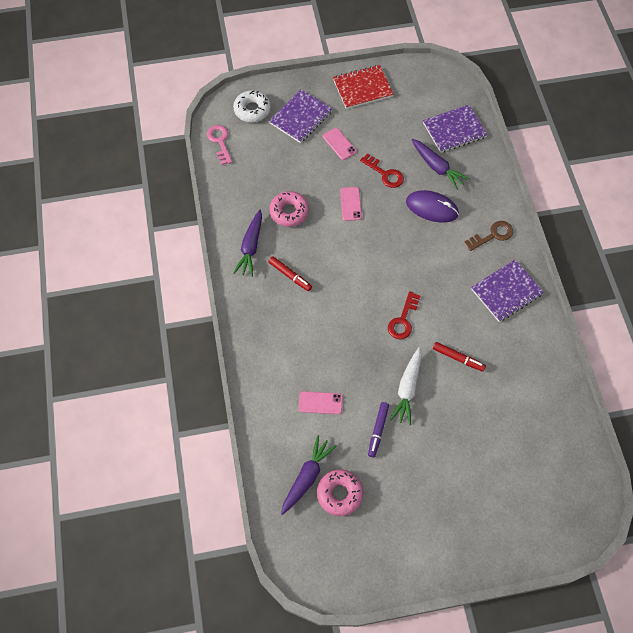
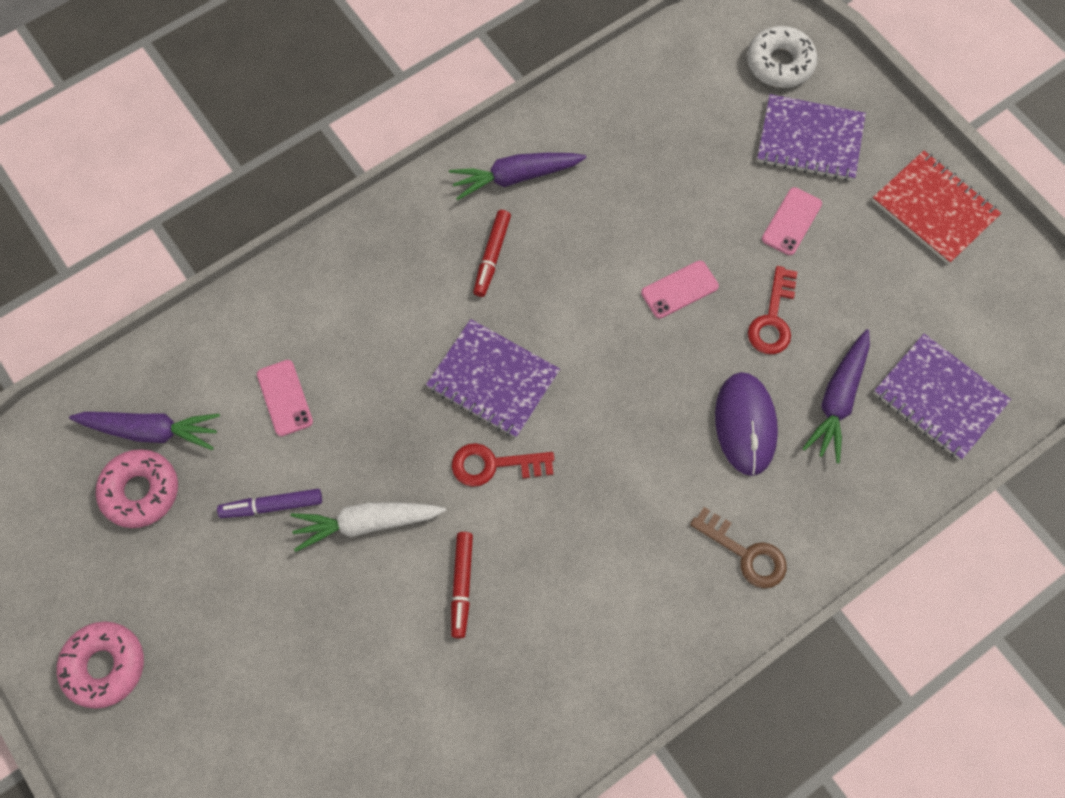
camera: 65 degrees right, 5 degrees up
(220, 141) = (689, 46): pink key -> none
(289, 212) = (611, 203): pink donut -> pink donut (104, 666)
(506, 292) = (637, 621): purple notebook -> purple notebook (493, 380)

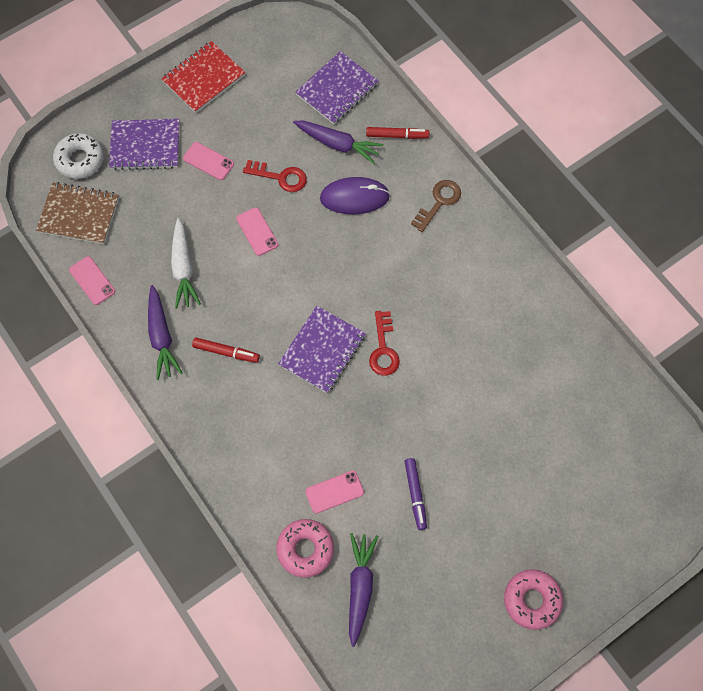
camera: 90 degrees left, 0 degrees up
(140, 491) = (406, 590): pink donut -> pink donut (305, 549)
(367, 523) = (426, 429): white carrot -> white carrot (183, 268)
(462, 585) = (466, 368): red marker -> red marker (397, 135)
(596, 91) = (92, 280): none -> pink phone
(694, 69) = (79, 214): none -> brown notebook
(810, 140) = (145, 146): purple notebook -> purple notebook turned 75 degrees clockwise

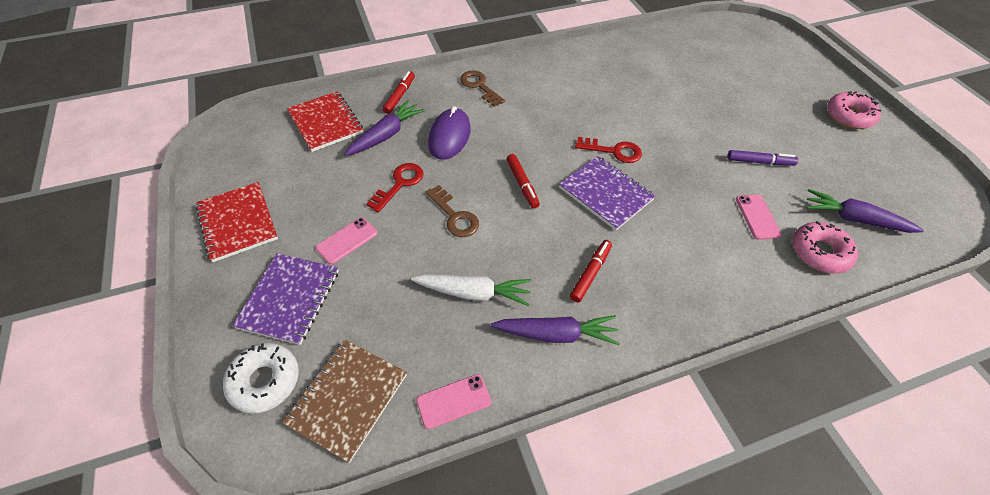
camera: 75 degrees left, 15 degrees down
(257, 231) = (454, 216): pink phone -> brown key
(312, 276) = (522, 184): none -> red marker
(337, 89) = (326, 123): purple notebook -> red notebook

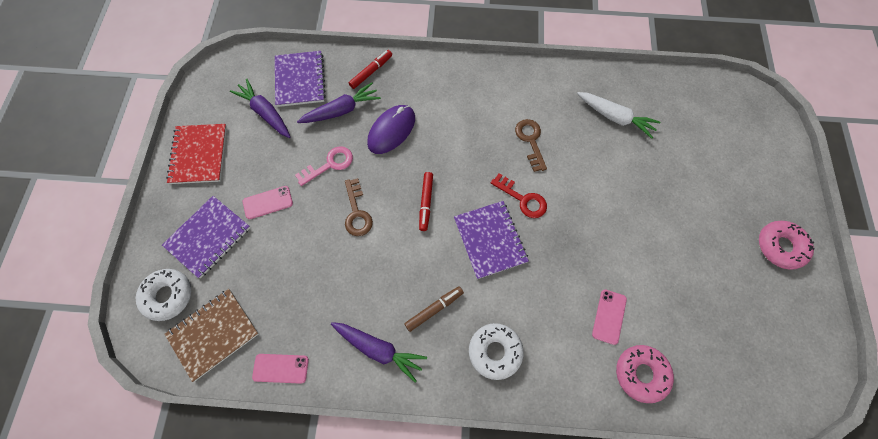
camera: 25 degrees right, 15 degrees up
(326, 123) = (300, 80): red notebook -> purple notebook
(400, 184) = (330, 164): red key -> pink key
(473, 293) = (336, 287): white carrot -> white carrot (614, 117)
(479, 86) = (443, 84): brown key -> brown key (530, 141)
(590, 273) = (434, 309): red marker -> brown marker
(676, 288) = (495, 351): none -> white donut
(759, 162) = (650, 262): purple marker -> none
(855, 219) = (699, 356): purple carrot -> purple carrot (265, 113)

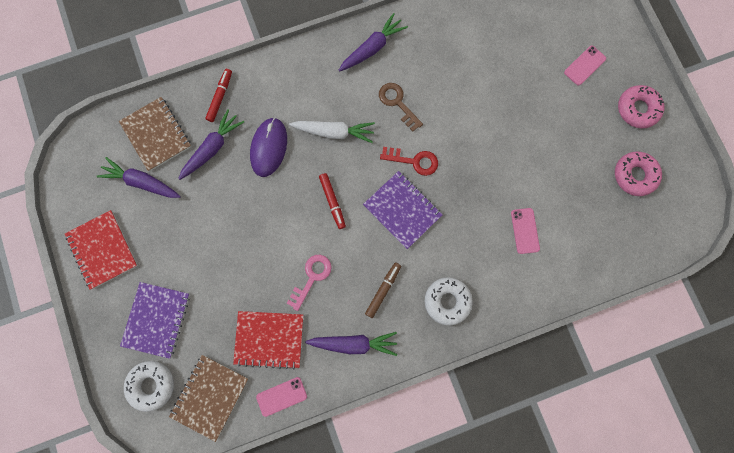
camera: 25 degrees left, 10 degrees up
(268, 202) = (192, 265): pink phone -> pink phone (584, 65)
(299, 305) = (269, 339): none -> red notebook
(300, 80) = (156, 135): purple notebook -> brown notebook
(330, 164) = (229, 205): pink key -> pink key (312, 277)
(357, 212) = (276, 238): brown key -> none
(528, 85) = (372, 48): none -> purple carrot
(614, 117) = (461, 48): white carrot -> white carrot (333, 132)
(641, 373) = (566, 265): pink donut -> pink donut (634, 175)

